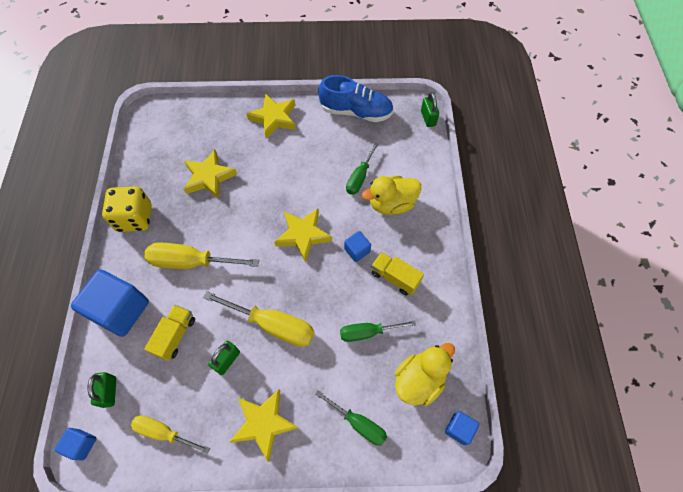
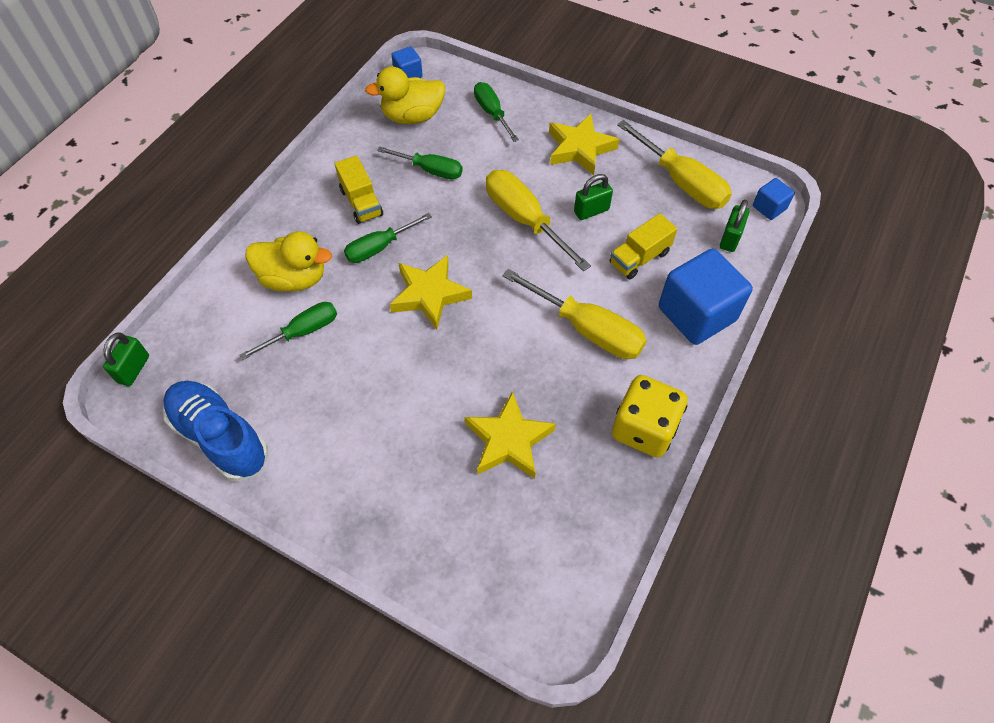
camera: 150 degrees left, 5 degrees down
(164, 433) = (681, 182): yellow screwdriver -> yellow screwdriver, size x1.57
(274, 118) = (350, 495): yellow star -> none
(357, 250) = (379, 247): blue cube -> green screwdriver

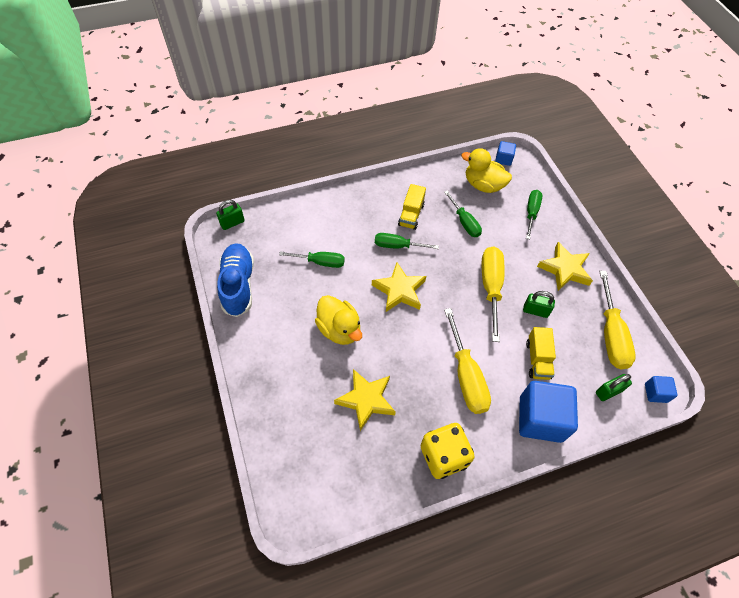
camera: 40 degrees right, 0 degrees up
(294, 278) = (341, 231): yellow duck -> yellow duck (339, 329)
(639, 258) = (537, 359): yellow truck -> yellow truck turned 90 degrees counterclockwise

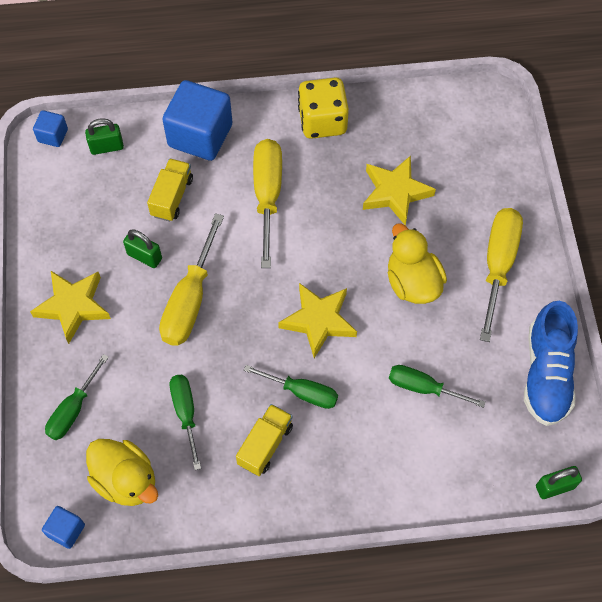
camera: 165 degrees left, 5 degrees up
(610, 334) = (64, 208): yellow screwdriver -> yellow screwdriver (498, 265)

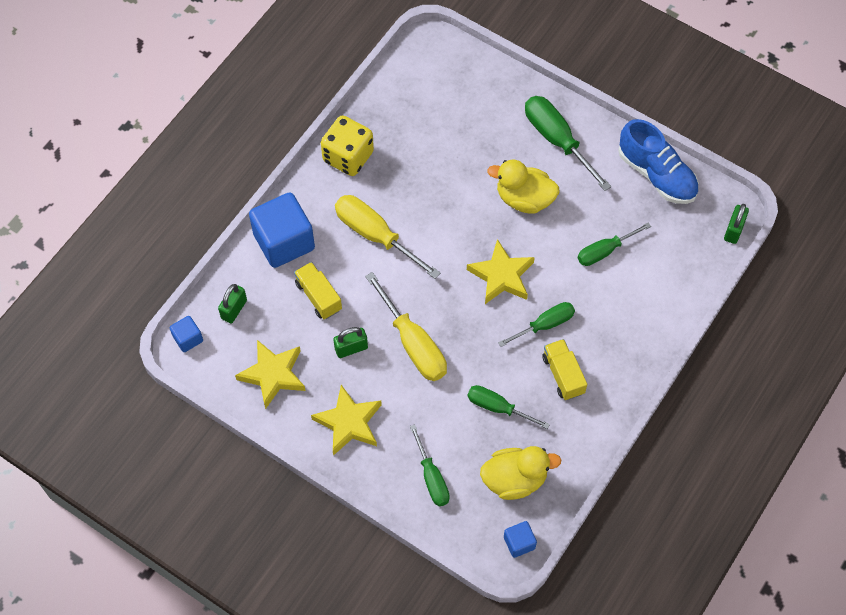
camera: 50 degrees left, 0 degrees up
(395, 192) = (447, 156): yellow star -> yellow star (273, 375)
(498, 265) = (557, 140): yellow screwdriver -> green screwdriver

